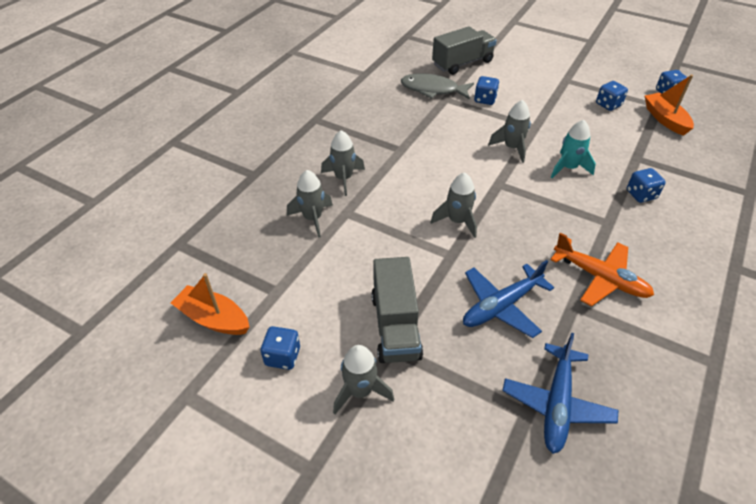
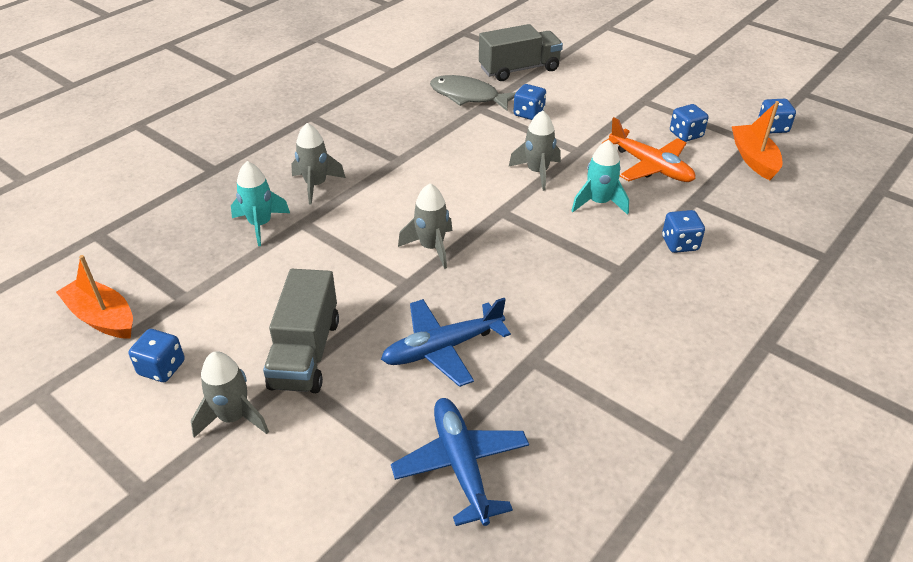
camera: 10 degrees right, 5 degrees down
(312, 218) = (260, 225): grey rocket -> turquoise rocket
(557, 403) = (461, 465): blue plane -> blue plane turned 135 degrees clockwise
(600, 278) = (581, 333): orange plane -> orange plane (650, 166)

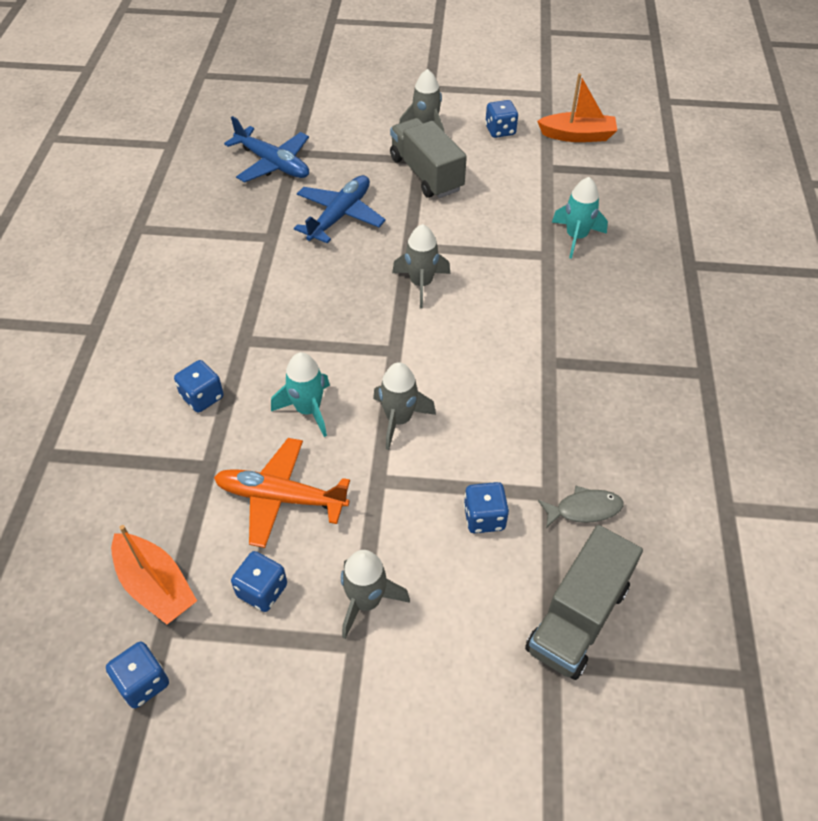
camera: 145 degrees right, 10 degrees up
(316, 185) = (585, 293): grey rocket -> grey rocket (366, 601)
(468, 96) = (584, 509): grey fish -> grey fish, size x0.61

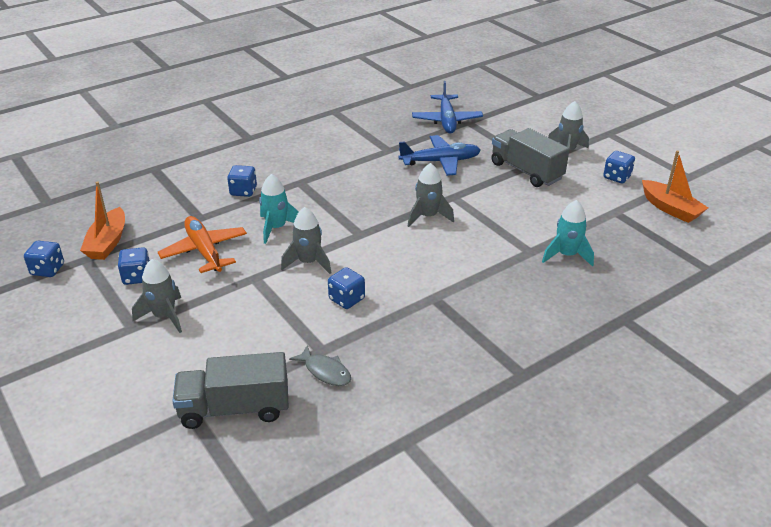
camera: 50 degrees right, 15 degrees down
(426, 174) = (526, 171): grey truck -> grey truck turned 60 degrees counterclockwise
(484, 518) = (271, 332): blue dice -> blue dice (346, 299)

